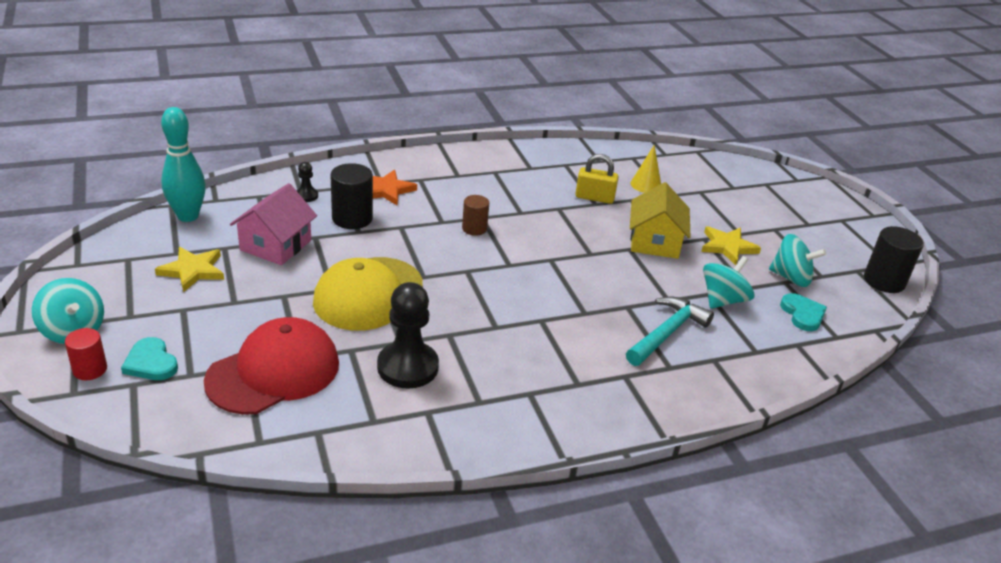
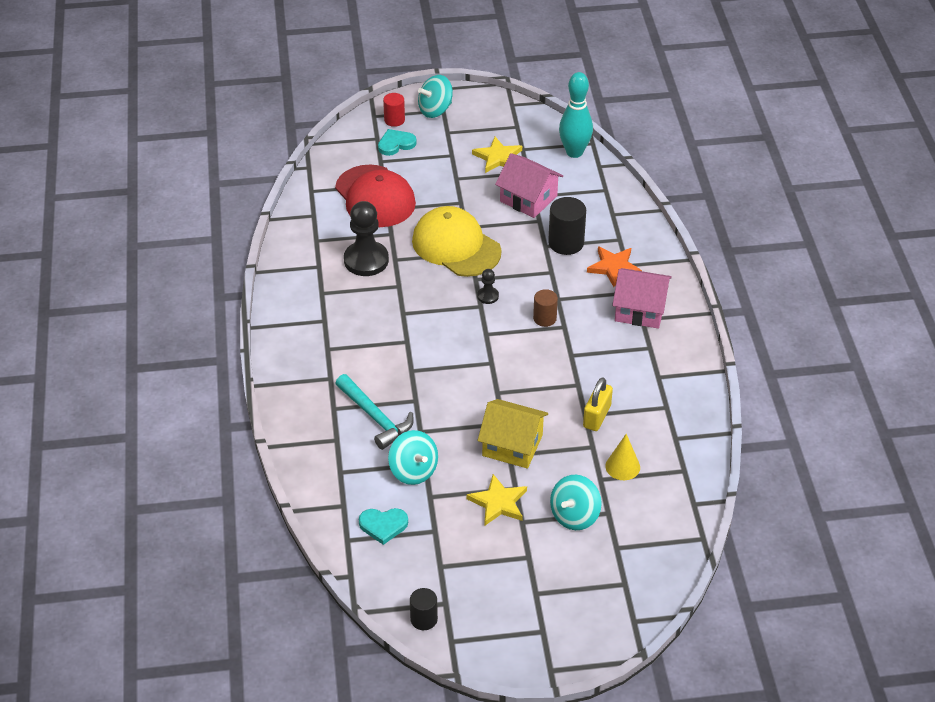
camera: 105 degrees right, 10 degrees up
(306, 196) = (605, 217): black pawn -> black pawn (488, 296)
(445, 176) = (640, 310): none -> pink house
(791, 278) = (440, 538): turquoise spinning top -> turquoise spinning top (574, 515)
(884, 281) = (424, 619): black cylinder -> black cylinder, size x0.62

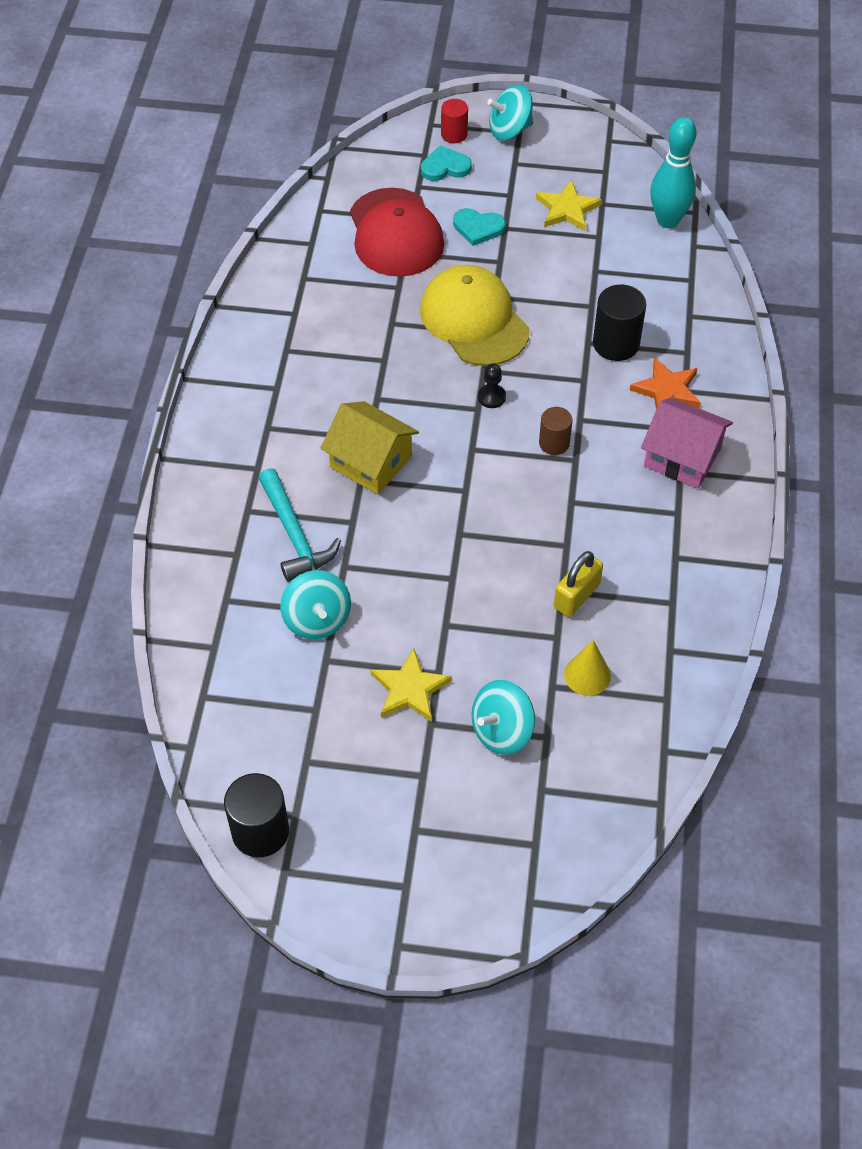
camera: 15 degrees right, 10 degrees up
(366, 260) = (355, 317): black pawn -> none
(383, 525) = (254, 687): turquoise heart -> turquoise heart (478, 228)
(424, 619) = (260, 831): black cylinder -> black cylinder, size x1.60
(512, 445) = (454, 612): yellow house -> yellow house (371, 462)
(528, 198) = (587, 273): pink house -> none

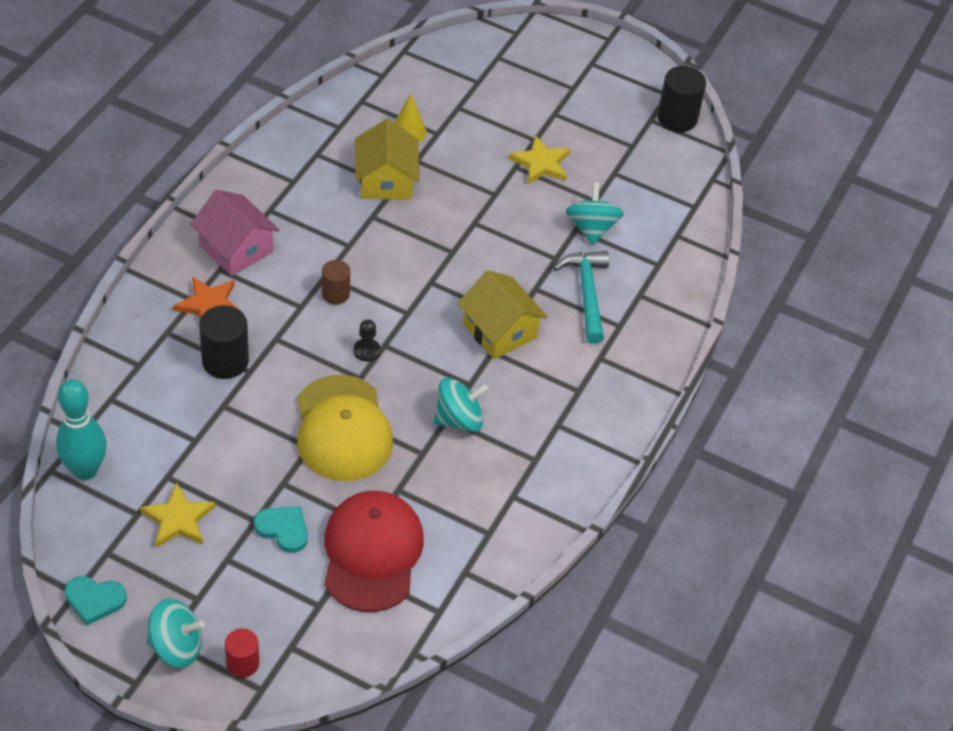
camera: 165 degrees left, 5 degrees down
(445, 167) = (276, 620): turquoise heart -> turquoise heart (94, 600)
(502, 731) = (487, 120): turquoise spinning top -> turquoise spinning top (459, 419)
(576, 596) = (386, 180): yellow padlock -> yellow house

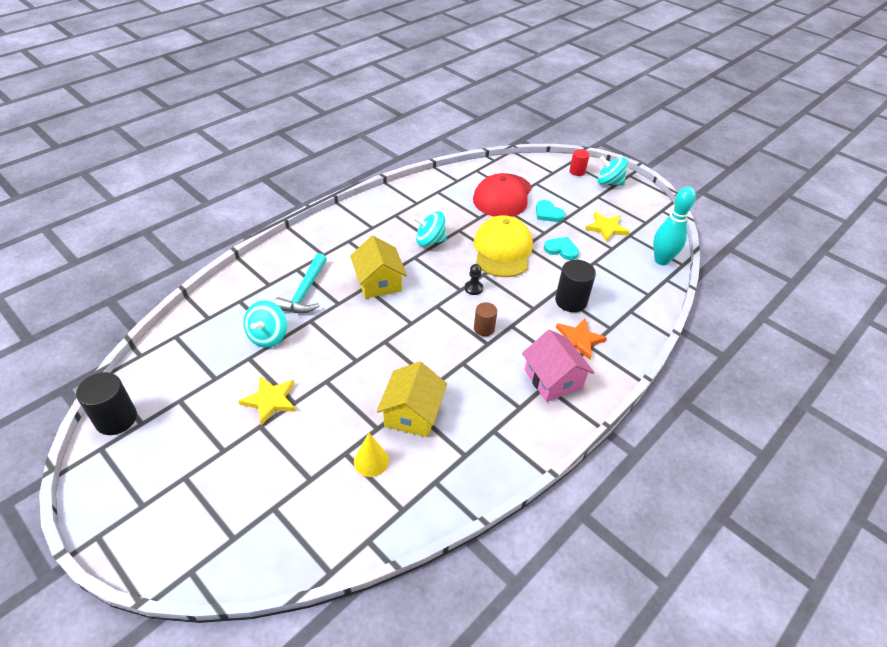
camera: 160 degrees left, 5 degrees down
(94, 600) = (651, 205): turquoise heart -> turquoise heart (561, 249)

